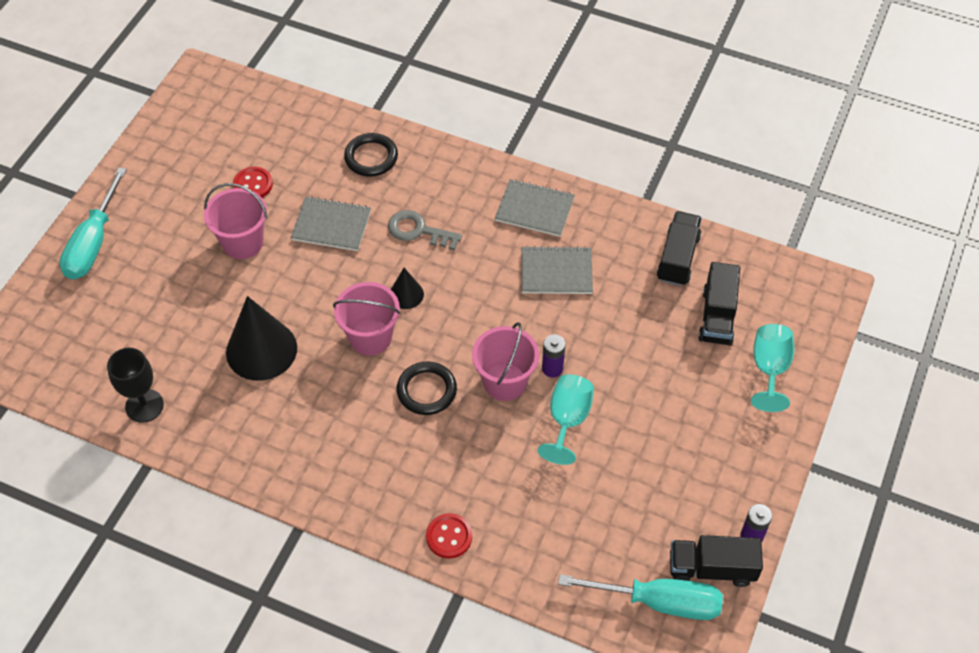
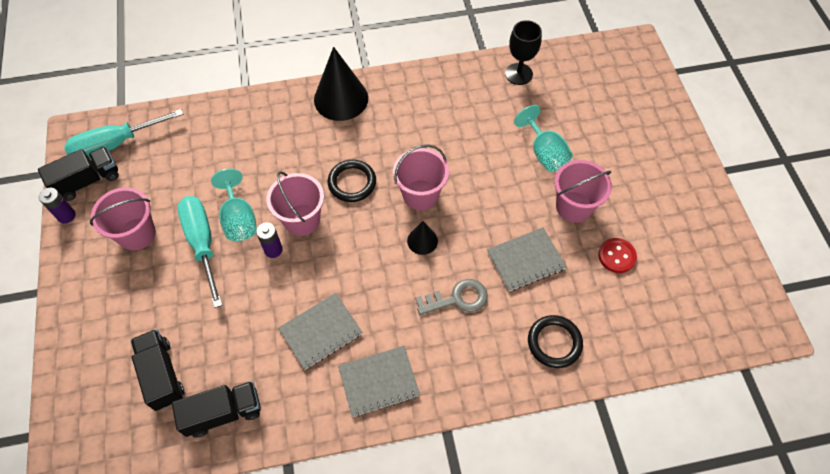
camera: 145 degrees right, 5 degrees up
(93, 242) = (668, 145): turquoise screwdriver -> turquoise screwdriver (202, 244)
(261, 350) = (484, 144): black cone -> black cone (341, 99)
(449, 537) = (271, 108): red button -> none
(678, 258) = (223, 413): black truck -> black truck turned 90 degrees counterclockwise
(682, 467) = (137, 234): none -> pink bucket
(769, 369) = (97, 352): turquoise goblet -> turquoise goblet (544, 153)

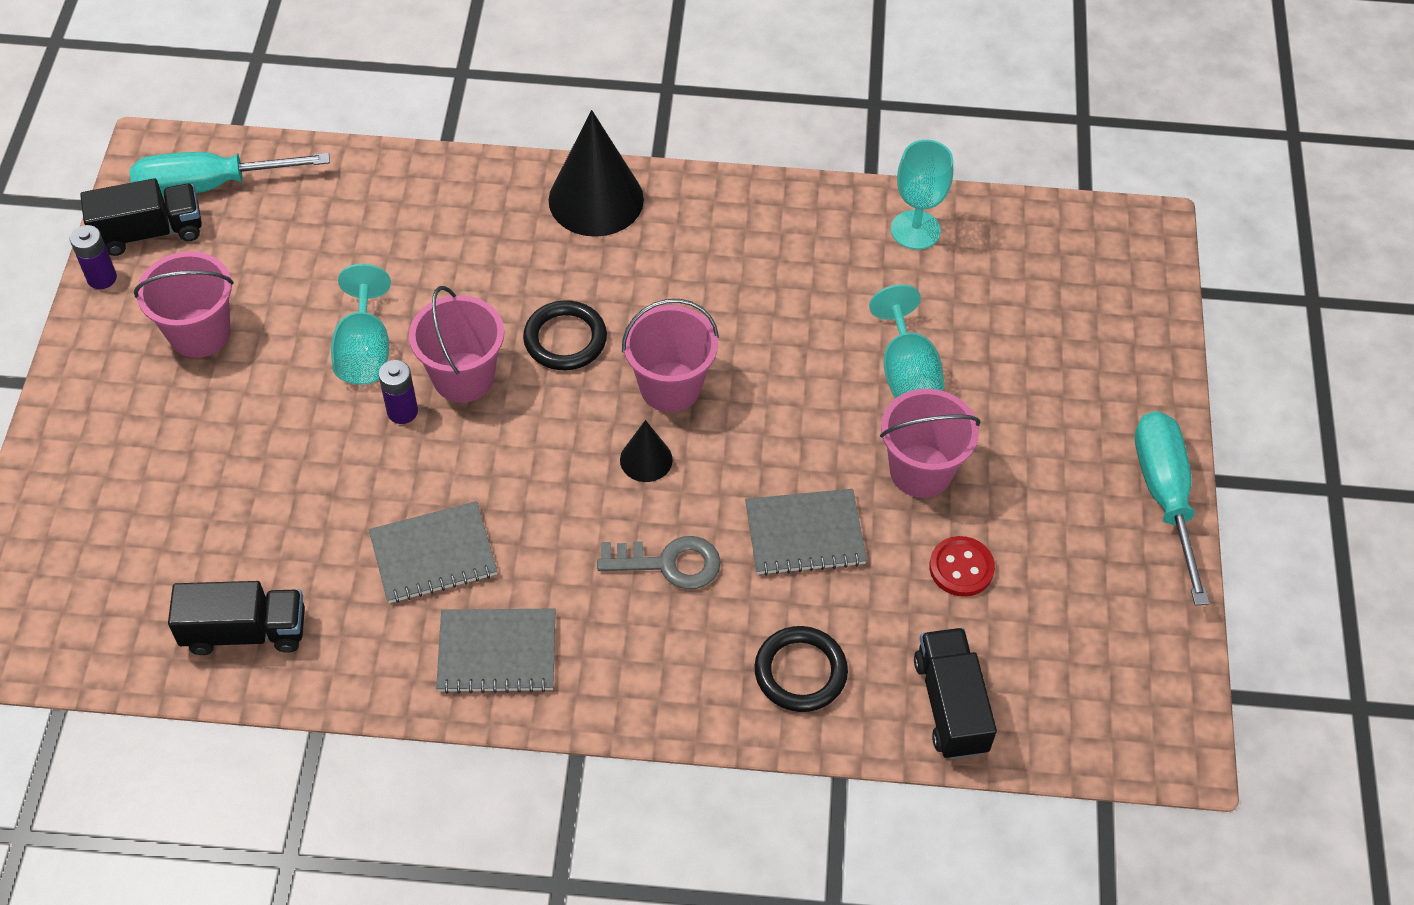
camera: 15 degrees right, 5 degrees down
(162, 374) = (172, 551): black truck -> black truck (950, 705)
(202, 244) = (295, 374): turquoise screwdriver -> turquoise screwdriver (1165, 497)
(518, 74) = (915, 230): black goblet -> turquoise goblet

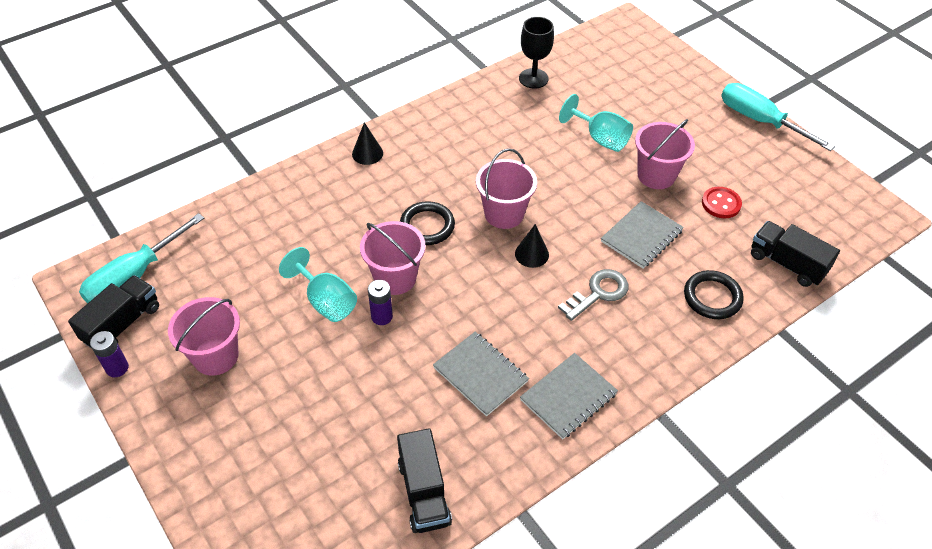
camera: 40 degrees left, 5 degrees down
(245, 631) = (424, 492): black truck -> black truck turned 120 degrees clockwise
(433, 555) = (480, 374): grey notebook -> grey notebook turned 75 degrees counterclockwise
(596, 199) = (367, 153): black cone -> black cone, size x0.50
(915, 230) = (533, 78): turquoise goblet -> black goblet

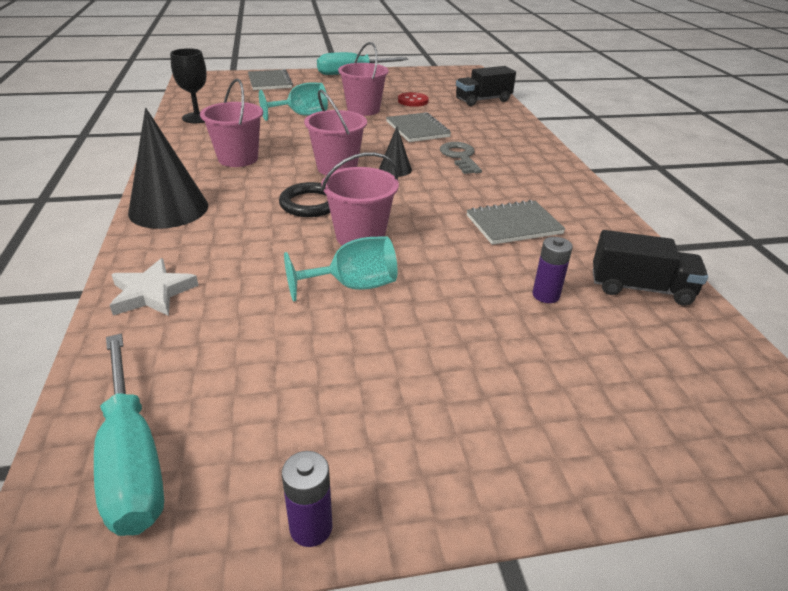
camera: 65 degrees left, 15 degrees down
(122, 324) = (220, 499): black truck -> none
(215, 356) = (370, 398): pink bucket -> pink bucket (238, 158)
(265, 205) = (152, 293): none -> white star
(367, 153) = (168, 209): black cone -> black cone, size x1.99
(382, 316) = (405, 257): purple battery -> purple battery (546, 295)
(568, 397) = (559, 195): grey notebook -> grey notebook (270, 82)
(712, 297) = (494, 125): black ring -> none

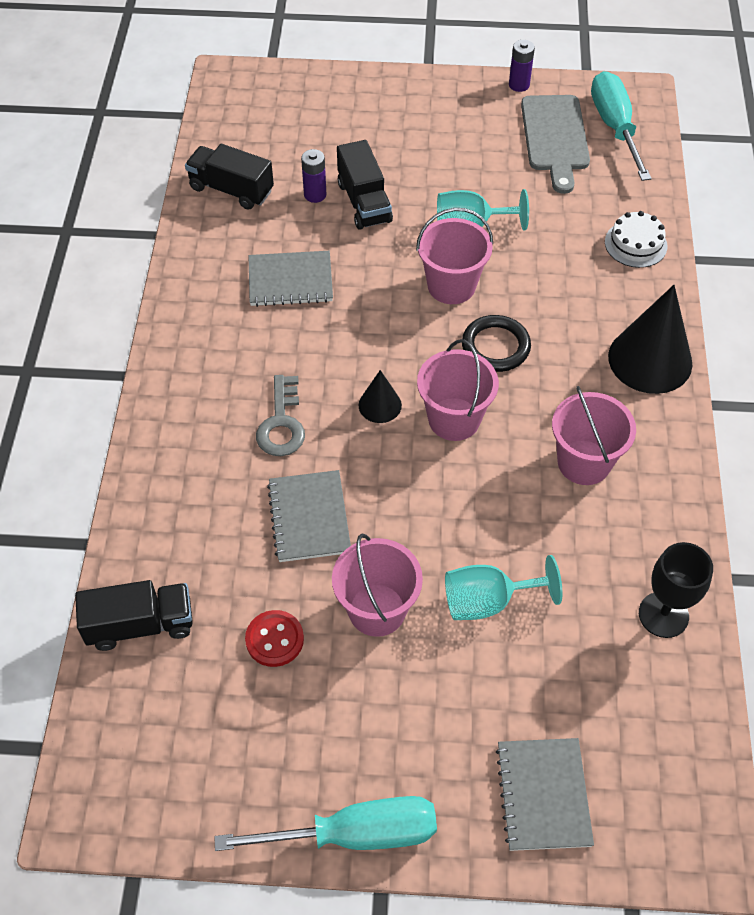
camera: 165 degrees left, 20 degrees up
(152, 293) = (635, 244): white star -> white cake
(243, 420) = (555, 138): none -> grey cutting board
(485, 295) = (364, 202): none -> black truck

